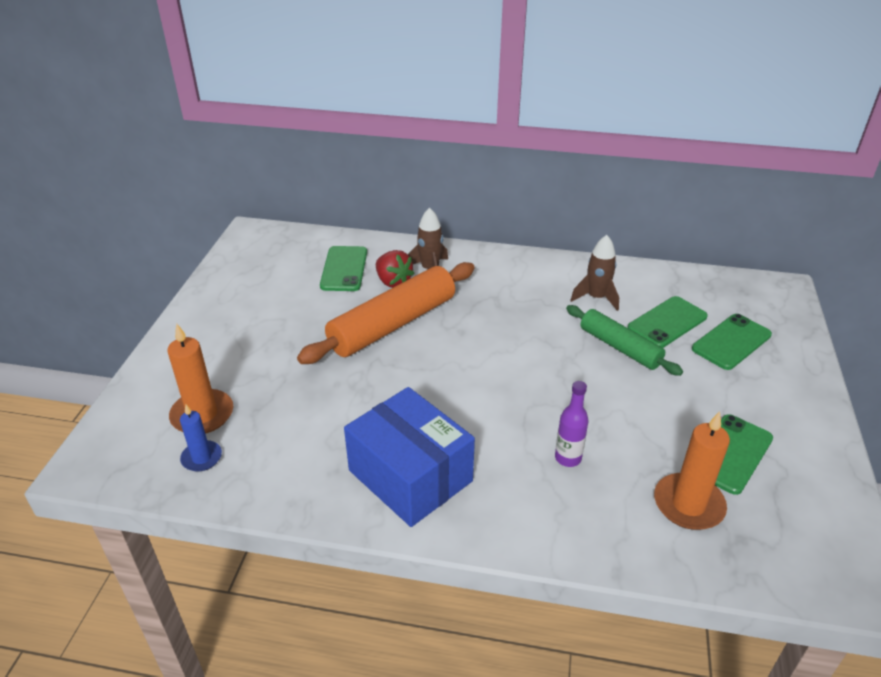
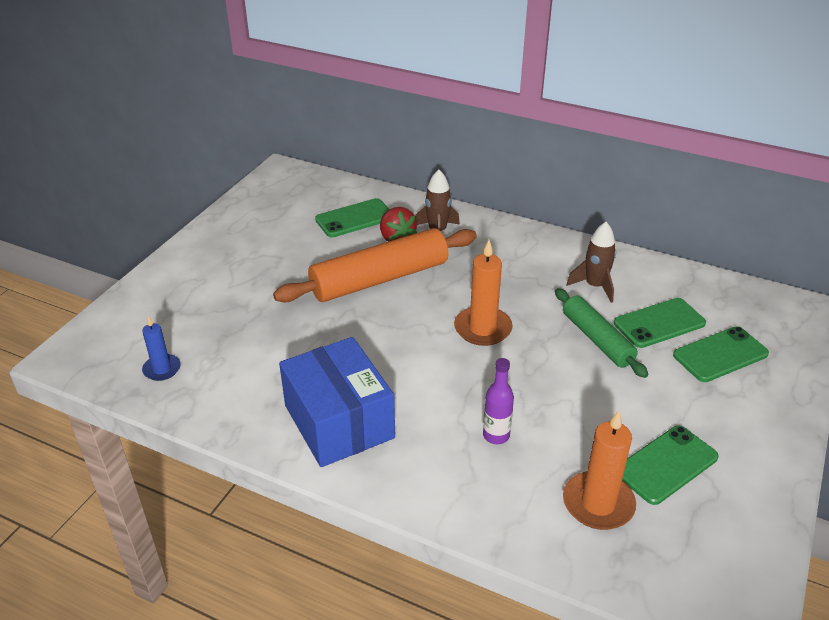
camera: 15 degrees right, 0 degrees up
(202, 415) = (176, 331): orange candle -> orange candle (482, 329)
(344, 269) = (354, 218): green phone -> green phone turned 45 degrees clockwise

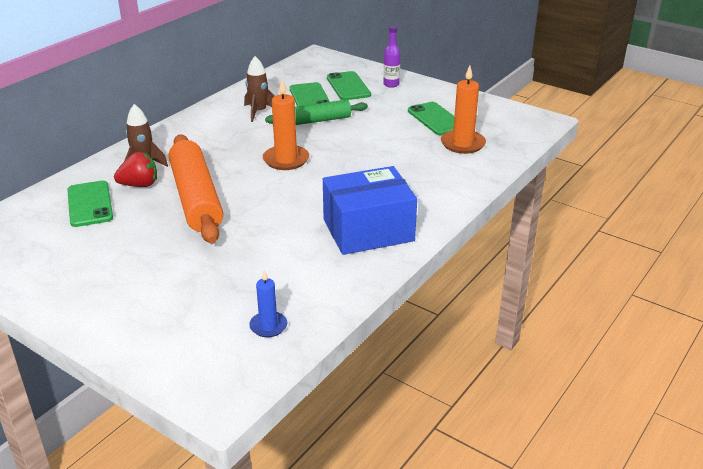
camera: 80 degrees left, 5 degrees down
(496, 435) = (399, 168): purple bottle -> purple bottle (391, 84)

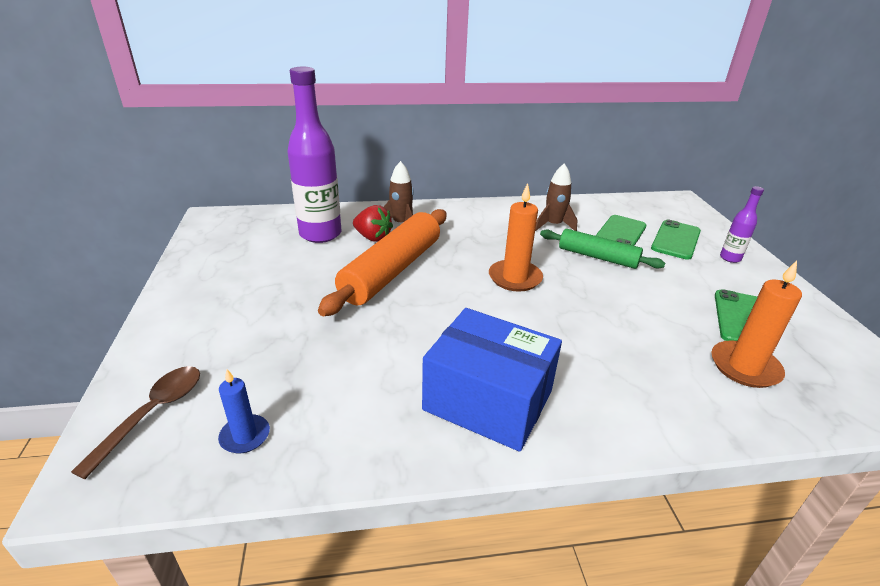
camera: 45 degrees right, 0 degrees up
(90, 204) = (320, 234): green phone -> purple bottle
(191, 357) = (152, 414): none -> brown spoon

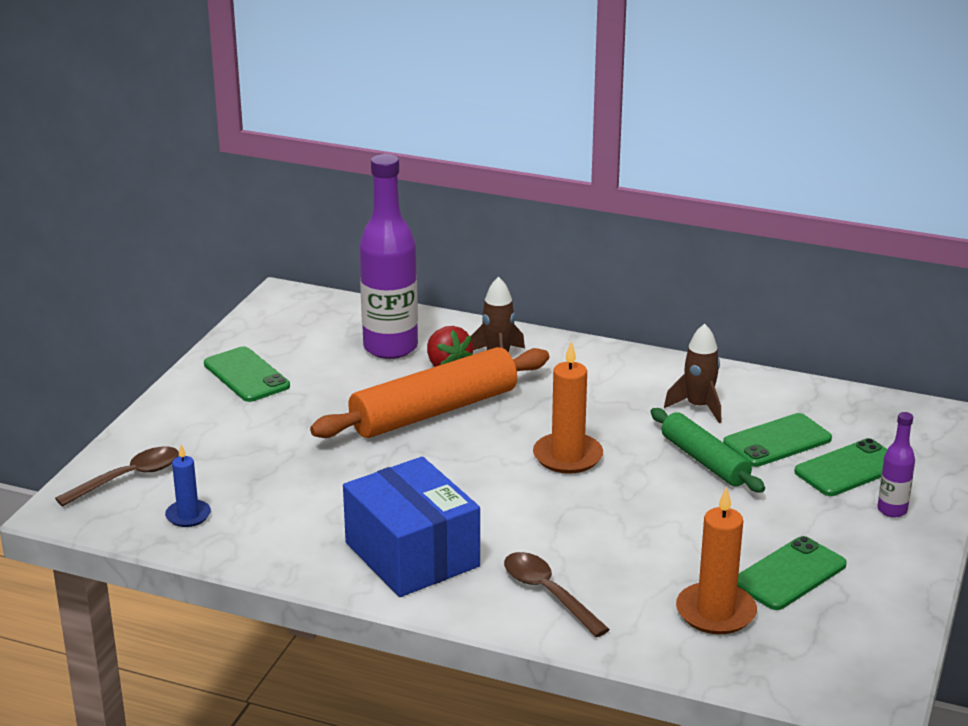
camera: 30 degrees right, 5 degrees down
(218, 280) = (246, 375): none -> green phone
(626, 397) = (548, 594): none -> brown spoon

